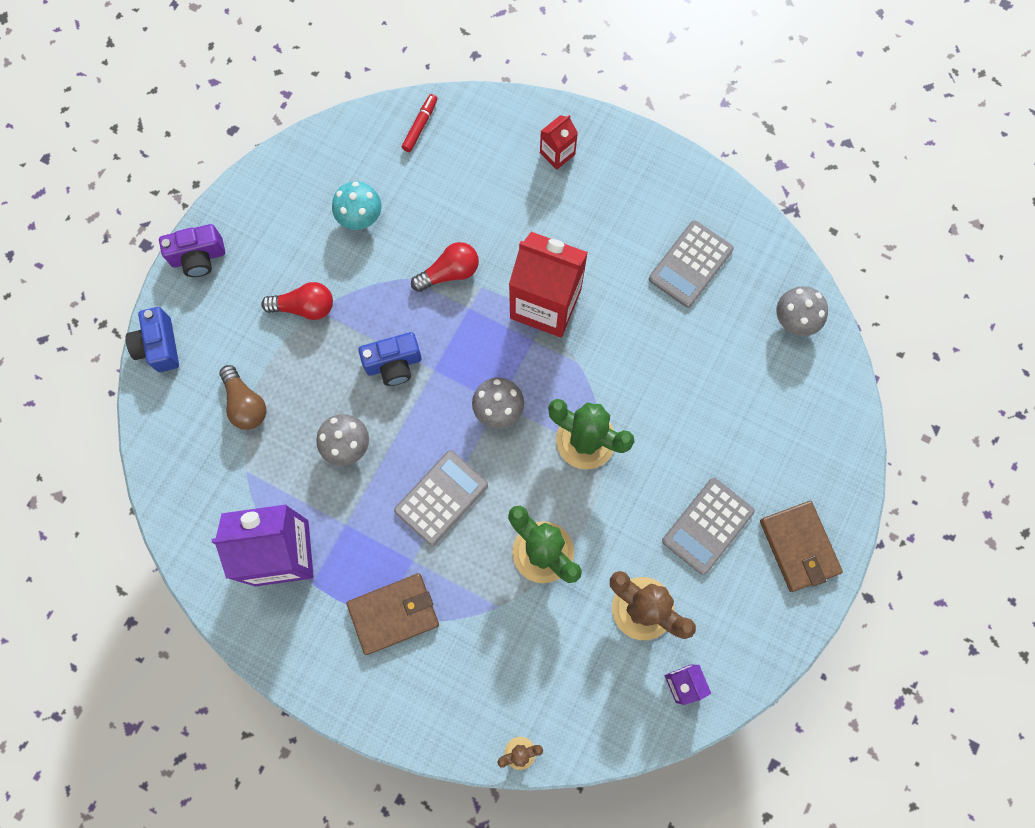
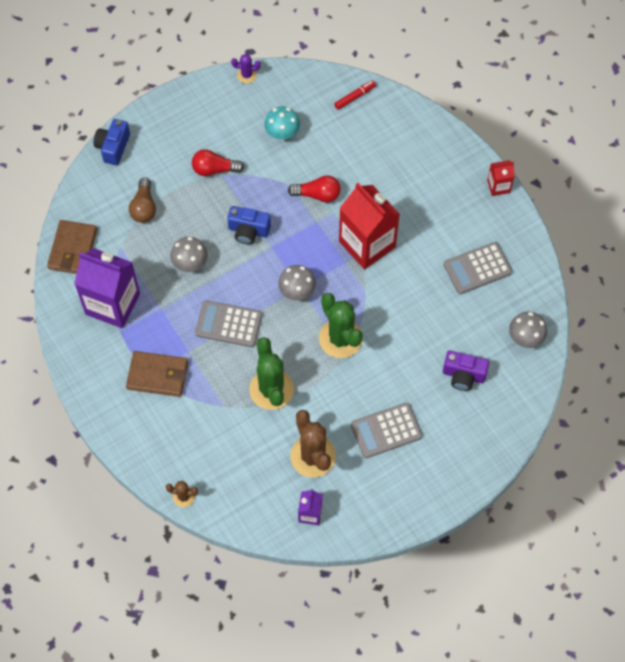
camera: 30 degrees right, 10 degrees down
(198, 257) = (168, 107): purple camera -> purple camera (463, 375)
(272, 165) = (246, 75): none -> purple cactus
(305, 307) = (214, 169): red light bulb -> red light bulb turned 150 degrees clockwise
(441, 498) = (228, 324): grey calculator -> grey calculator turned 150 degrees counterclockwise
(557, 153) = (433, 157): red carton -> red carton (498, 186)
(799, 547) = (437, 475): brown wallet -> brown wallet (72, 249)

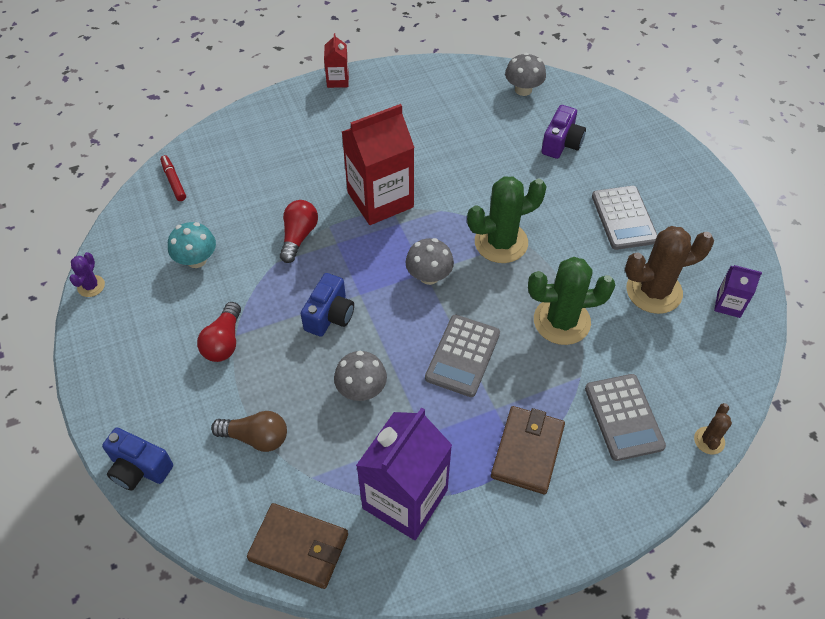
camera: 80 degrees left, 10 degrees down
(477, 268) = (434, 112): grey calculator -> grey calculator (623, 417)

